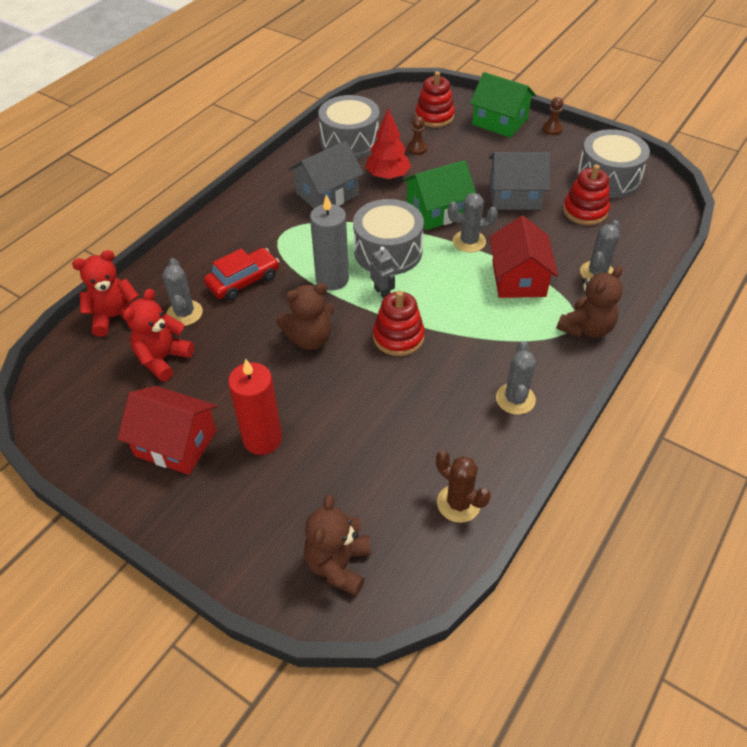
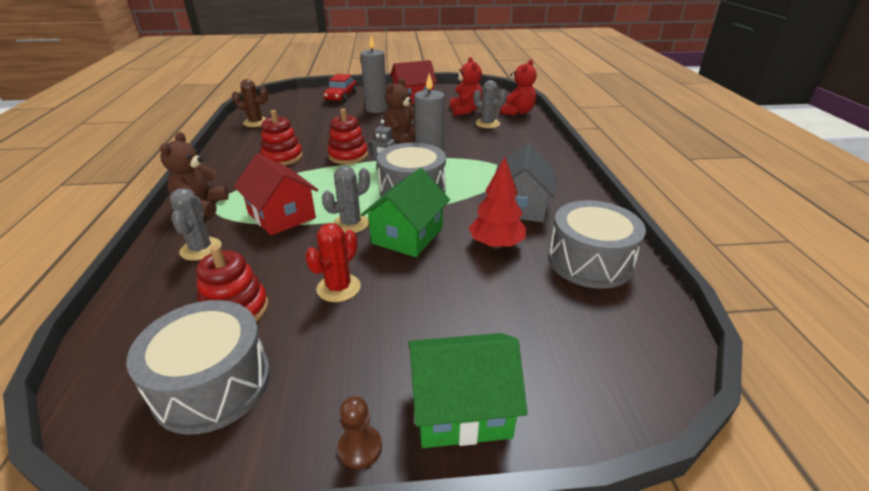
camera: 140 degrees right, 15 degrees down
(243, 281) = (482, 143): red car -> red car (341, 97)
(262, 439) = (376, 109): red candle -> grey candle
(338, 564) = (300, 99): brown teddy bear -> none
(417, 148) = (512, 291): brown pawn -> none
(434, 116) = (560, 356): red stacking toy -> red stacking toy (282, 157)
(514, 196) = (338, 288): grey house -> red cactus
(515, 399) = (244, 158): grey cactus -> none

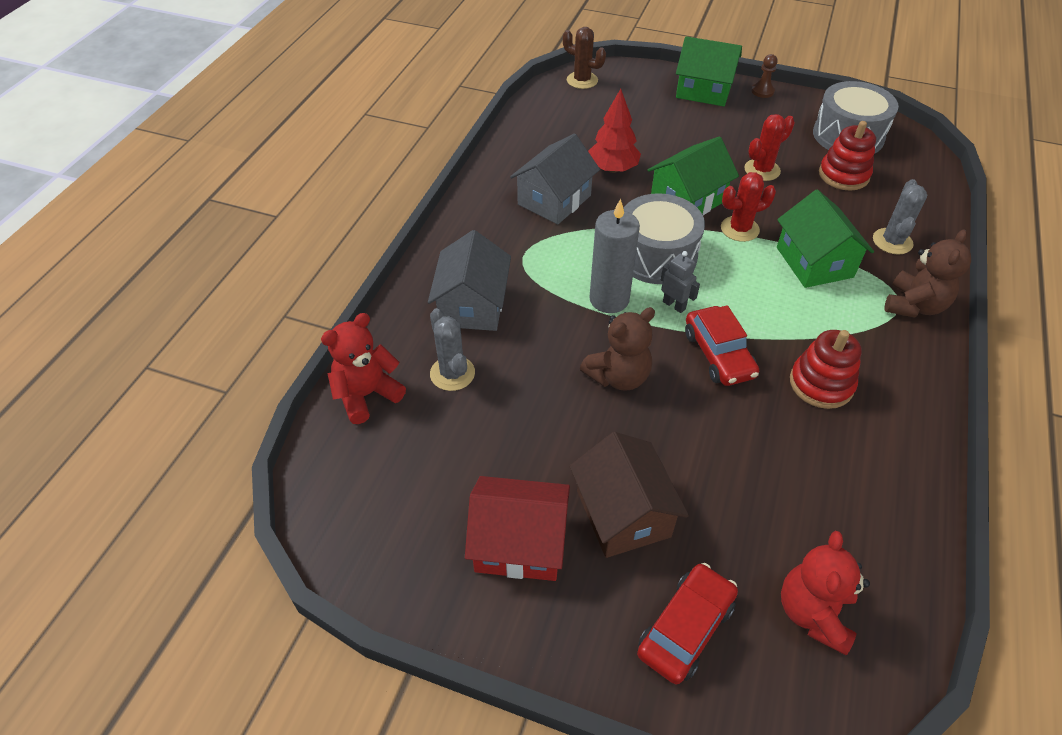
camera: 155 degrees left, 15 degrees up
(256, 122) = (887, 542): brown cactus -> brown cactus (582, 80)
(281, 215) = (814, 262): red house -> green house
(348, 156) = (718, 354): red stacking toy -> red car
(351, 224) = (739, 229): grey cactus -> red cactus
(376, 109) = (623, 513): grey candle -> brown house
(465, 111) = (452, 437): red teddy bear -> red teddy bear (813, 613)
(508, 144) = (472, 305): none -> grey house
(590, 261) = (550, 135): grey drum -> none

